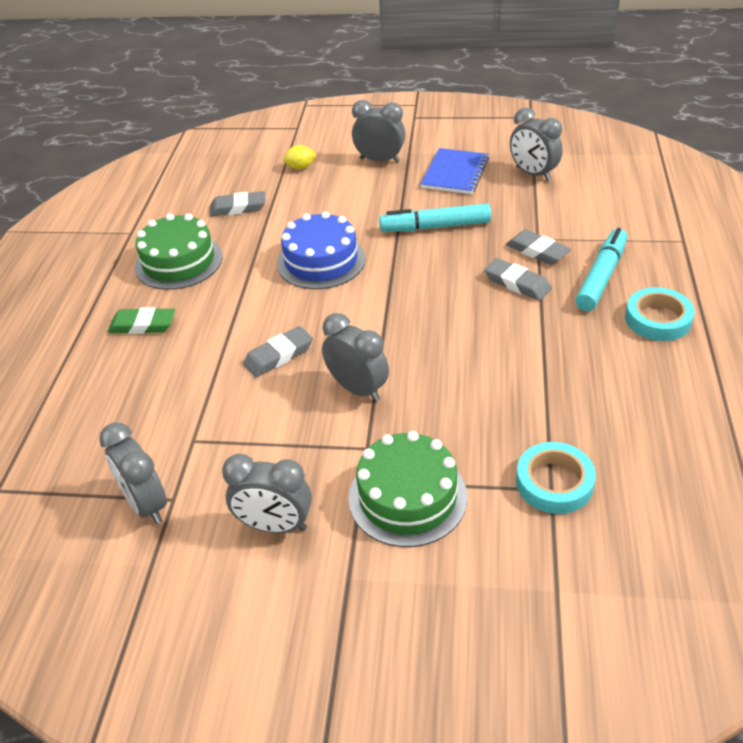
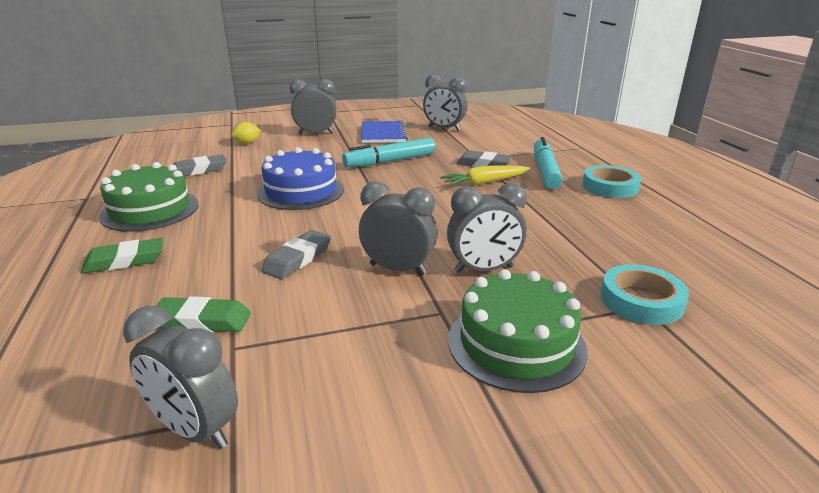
camera: 25 degrees left, 15 degrees down
(180, 408) = (202, 321): none -> green eraser
(275, 526) = (385, 409): grey clock -> grey clock (483, 270)
(517, 283) = (484, 182): grey eraser -> yellow carrot

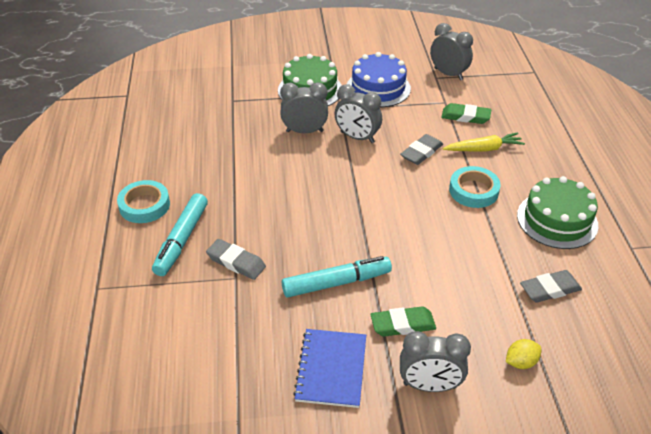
camera: 170 degrees left, 15 degrees up
(125, 261) = (537, 164): green eraser -> green eraser (402, 324)
(301, 191) = (430, 233): blue cake -> blue cake (378, 88)
(444, 129) = (238, 376): grey clock -> none
(484, 182) = (254, 226): yellow carrot -> yellow carrot (483, 149)
(641, 300) = (230, 103): turquoise tape -> turquoise tape (473, 191)

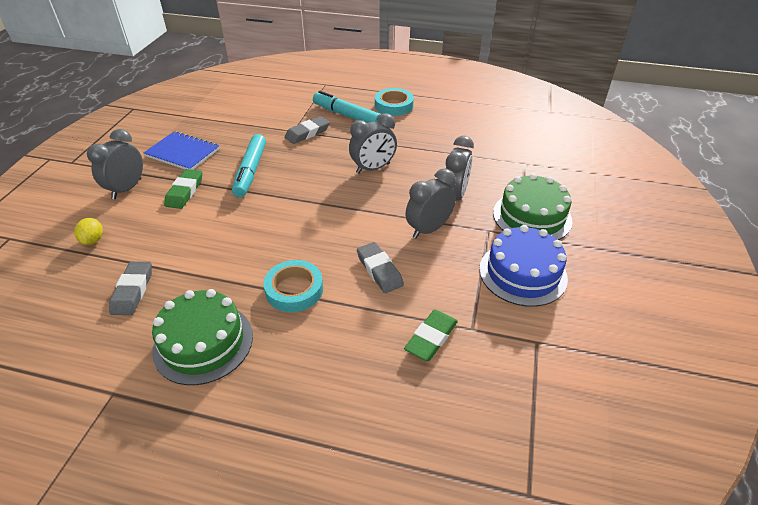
camera: 110 degrees right, 0 degrees up
(448, 74) = (543, 360): grey clock -> grey clock (373, 168)
(483, 149) = (357, 329): yellow carrot -> none

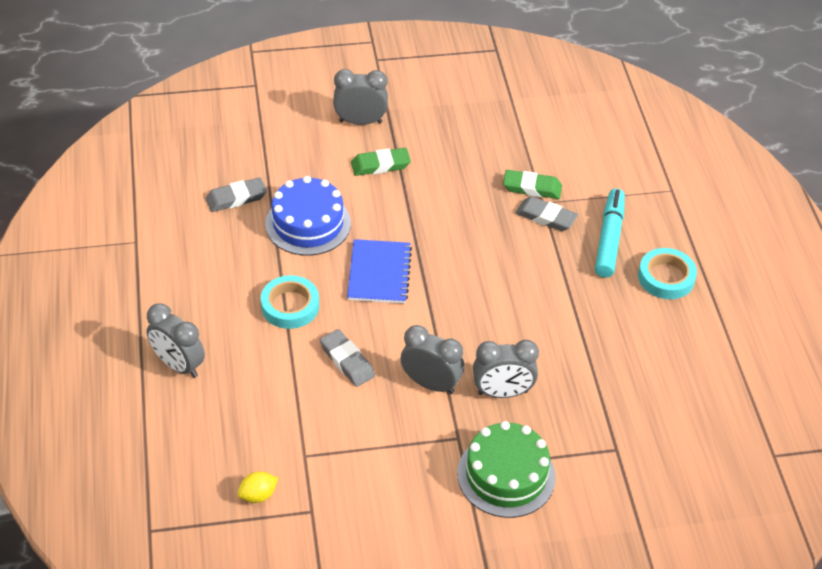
camera: 65 degrees right, 5 degrees up
(93, 240) = (281, 139): yellow lemon -> yellow lemon (258, 495)
(182, 153) = (442, 131): blue notebook -> blue notebook (379, 273)
(203, 342) = (204, 271): green cake -> none
(250, 171) = (443, 199): turquoise marker -> none
(373, 168) = (512, 302): grey clock -> grey clock (178, 365)
(379, 270) = (347, 361): grey eraser -> grey eraser turned 75 degrees counterclockwise
(431, 338) = (279, 426): green eraser -> green eraser (532, 188)
(522, 273) = (403, 483): blue cake -> blue cake (308, 223)

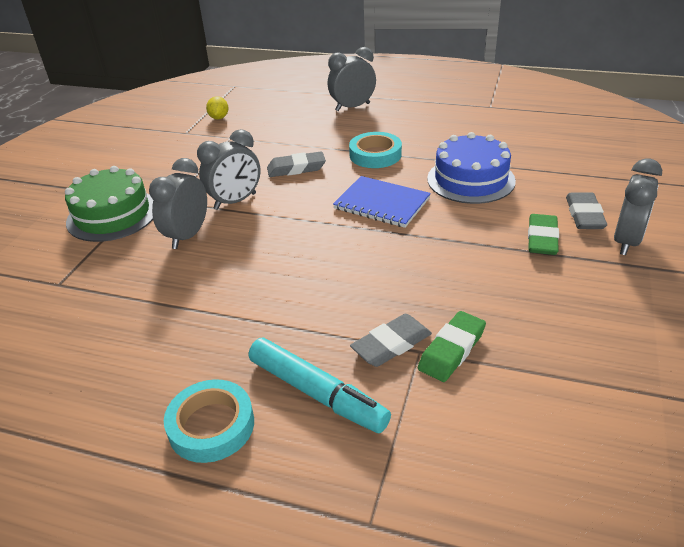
camera: 120 degrees right, 10 degrees down
(236, 198) = (523, 151): grey eraser -> grey eraser (584, 215)

